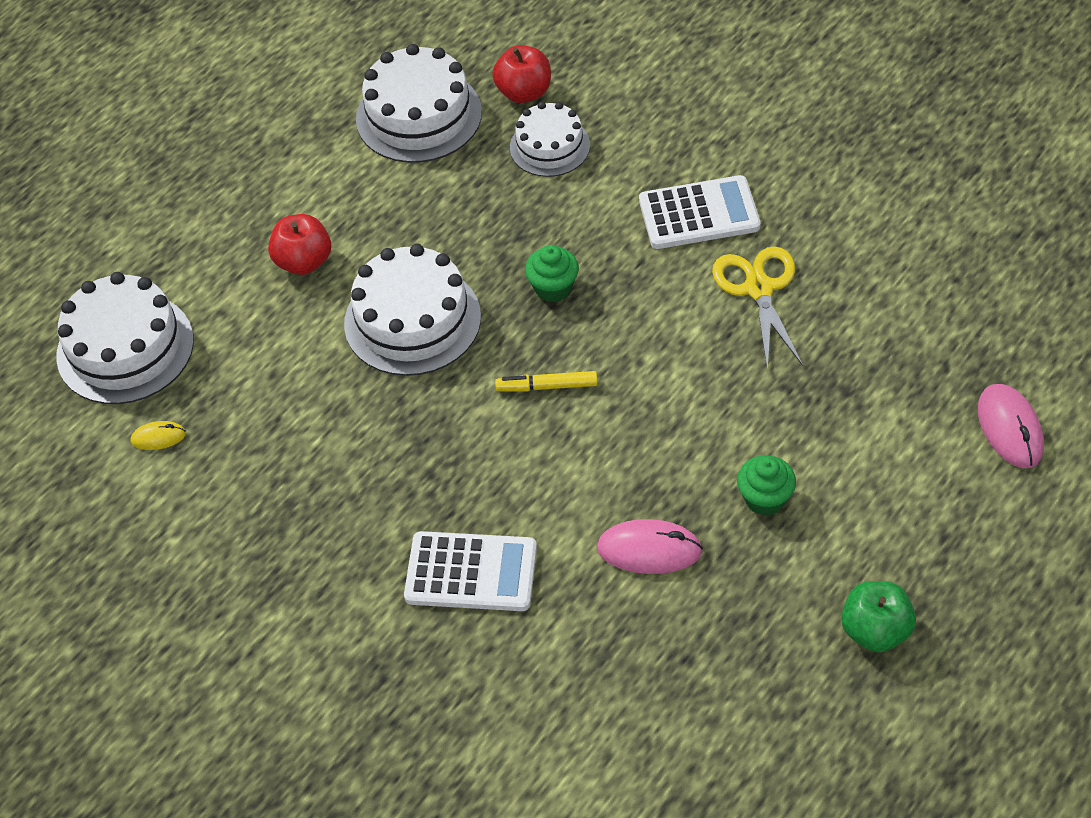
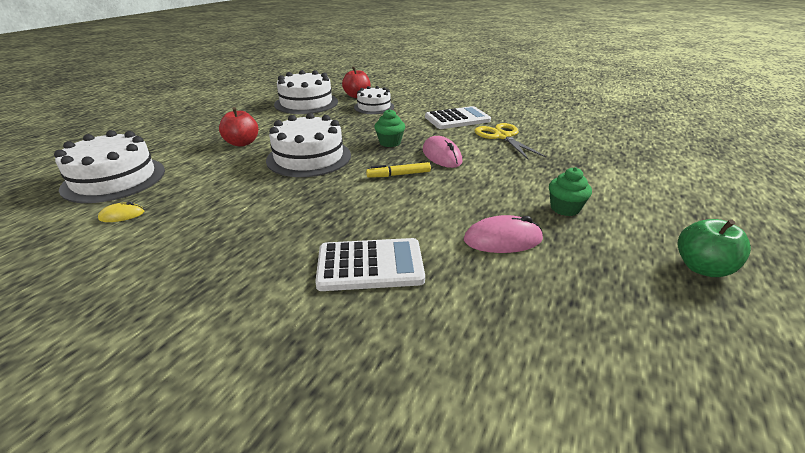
camera: 15 degrees left, 20 degrees down
(1009, 428) = (681, 170): pink mouse -> pink mouse (441, 156)

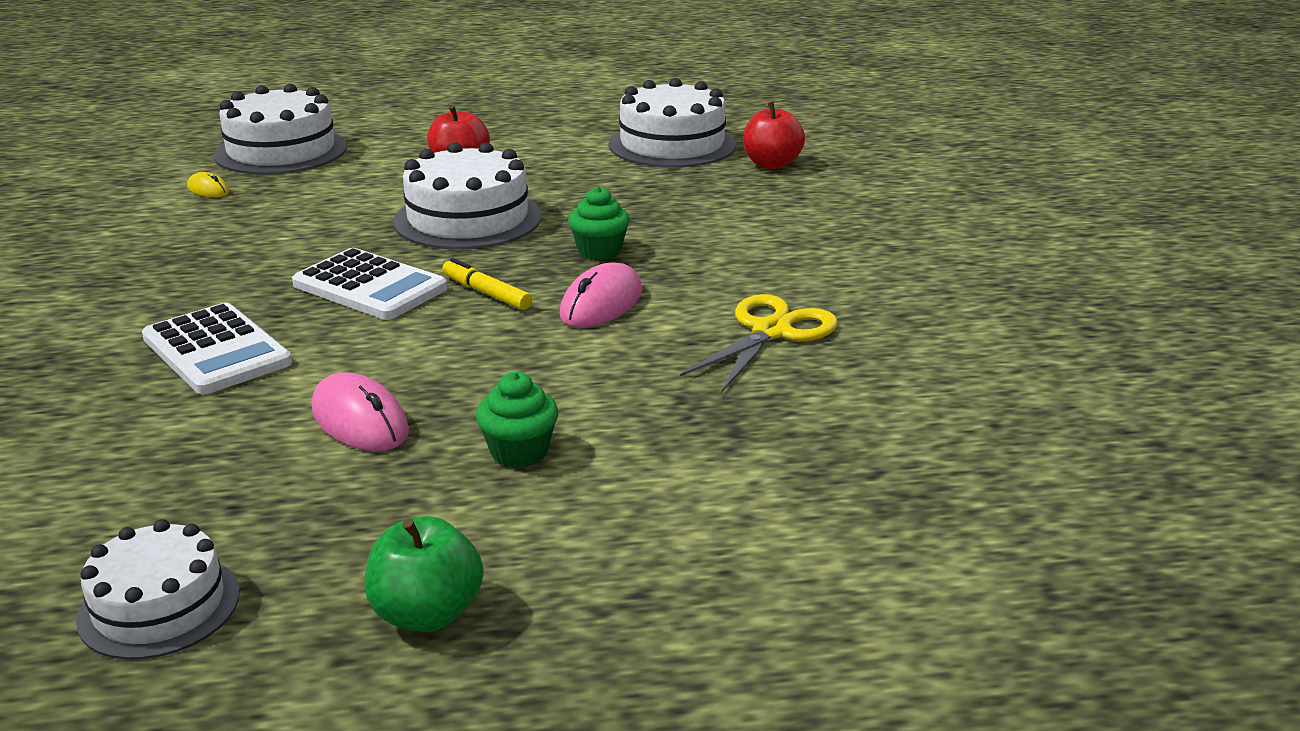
camera: 55 degrees right, 5 degrees down
(374, 107) = (740, 192): white cake -> white cake (159, 606)
(457, 119) = (798, 271): white calculator -> white calculator (370, 286)

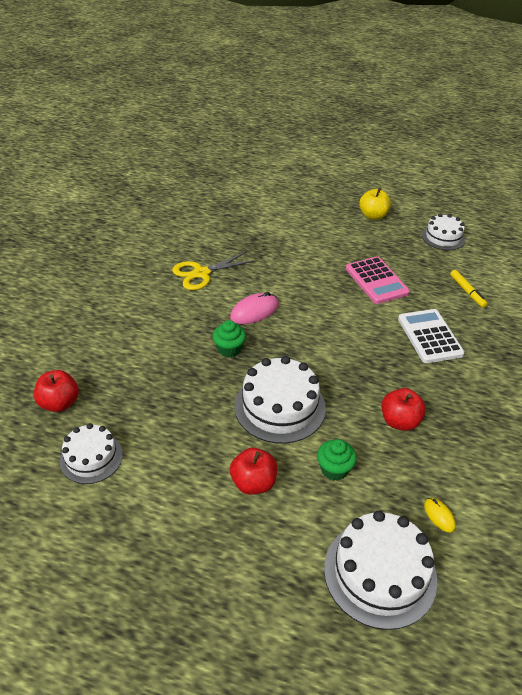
camera: 155 degrees left, 15 degrees up
(270, 243) = (399, 421): none -> red apple
(360, 421) = (376, 281): pink mouse -> pink calculator
(370, 286) = (353, 360): white calculator -> none
(427, 614) = (373, 216): green apple -> yellow apple
(486, 293) = (300, 335): yellow marker -> yellow marker (467, 291)
(519, 452) = (327, 252): green cupcake -> green cupcake (334, 469)
(672, 144) = (91, 457): white cake -> white cake, size x0.63

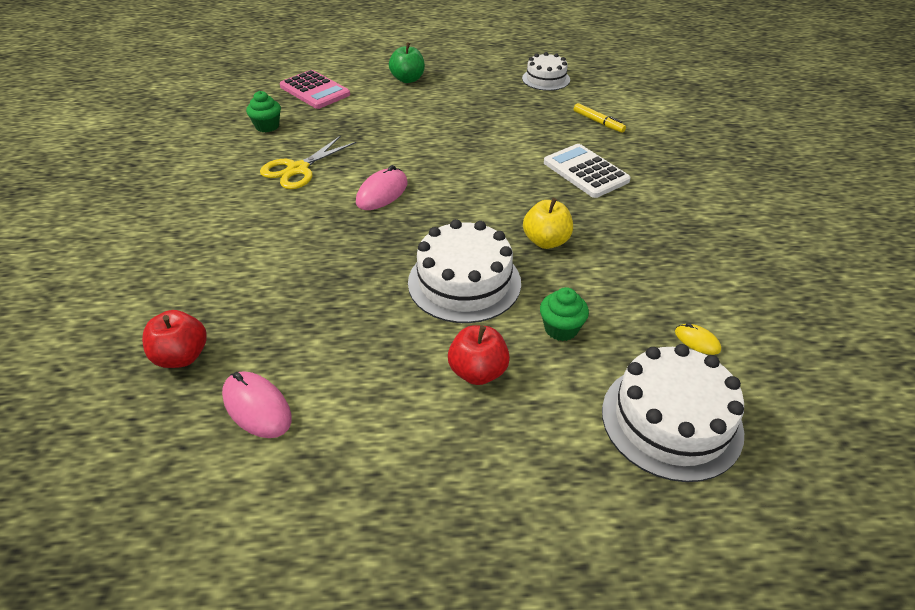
camera: 20 degrees left, 0 degrees up
(91, 457) = (257, 407): white cake -> pink mouse
(229, 349) = (373, 239): green cupcake -> green cupcake (267, 126)
(324, 210) = (408, 79): none -> green apple
(373, 216) = (463, 74): yellow apple -> yellow apple (546, 241)
(376, 281) = (501, 133): pink calculator -> pink calculator (315, 90)
(399, 421) = (602, 260): red apple -> none

